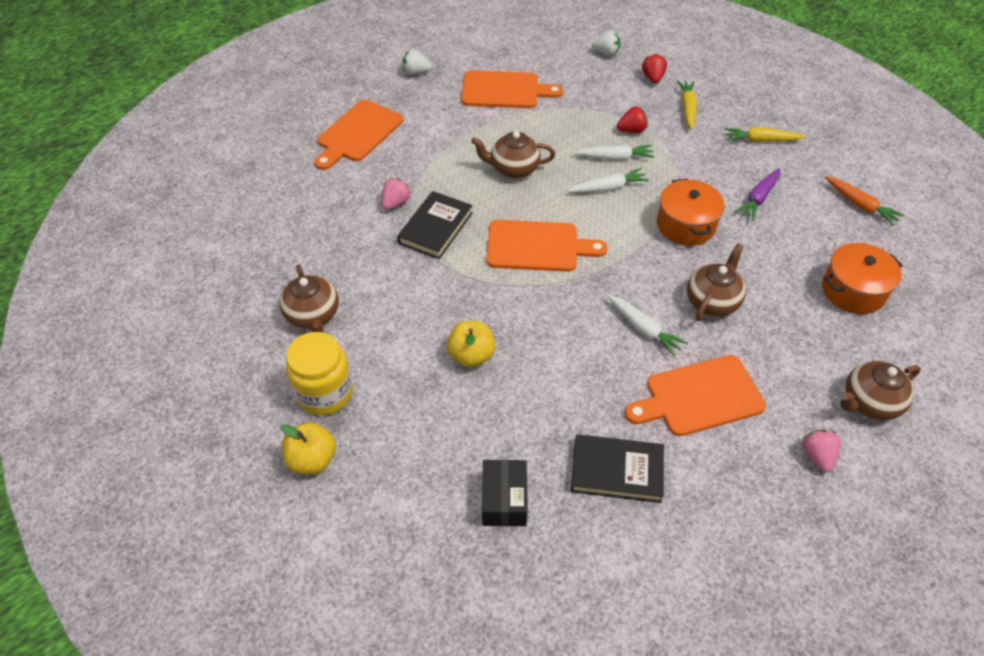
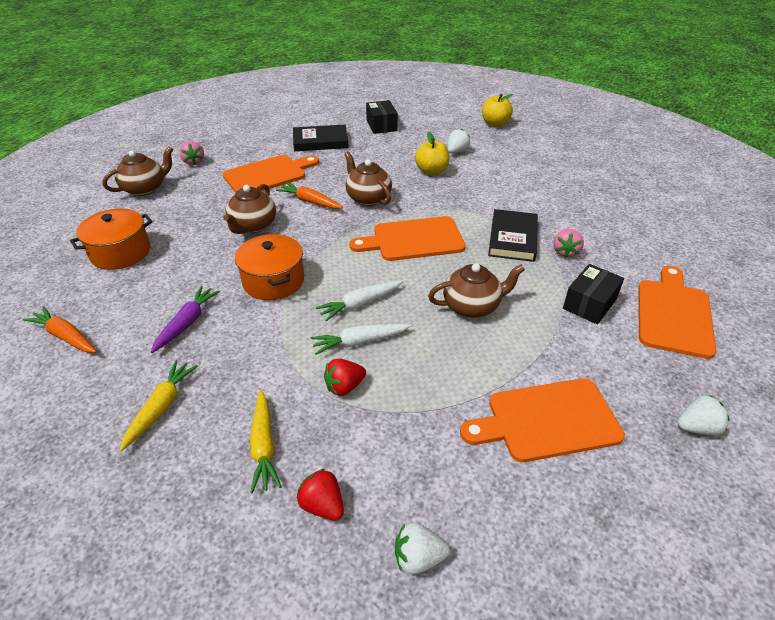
camera: 165 degrees right, 10 degrees down
(313, 315) = (557, 173): brown teapot -> brown teapot (368, 198)
(325, 393) = (512, 144): yellow jar -> none
(415, 394) = (456, 151): none -> white strawberry
(416, 153) = (589, 304): none -> black box
(644, 329) = (310, 201): white carrot -> orange carrot
(653, 78) = (322, 505): red strawberry -> red strawberry turned 150 degrees clockwise
(761, 140) = (161, 407): yellow carrot -> yellow carrot turned 60 degrees counterclockwise

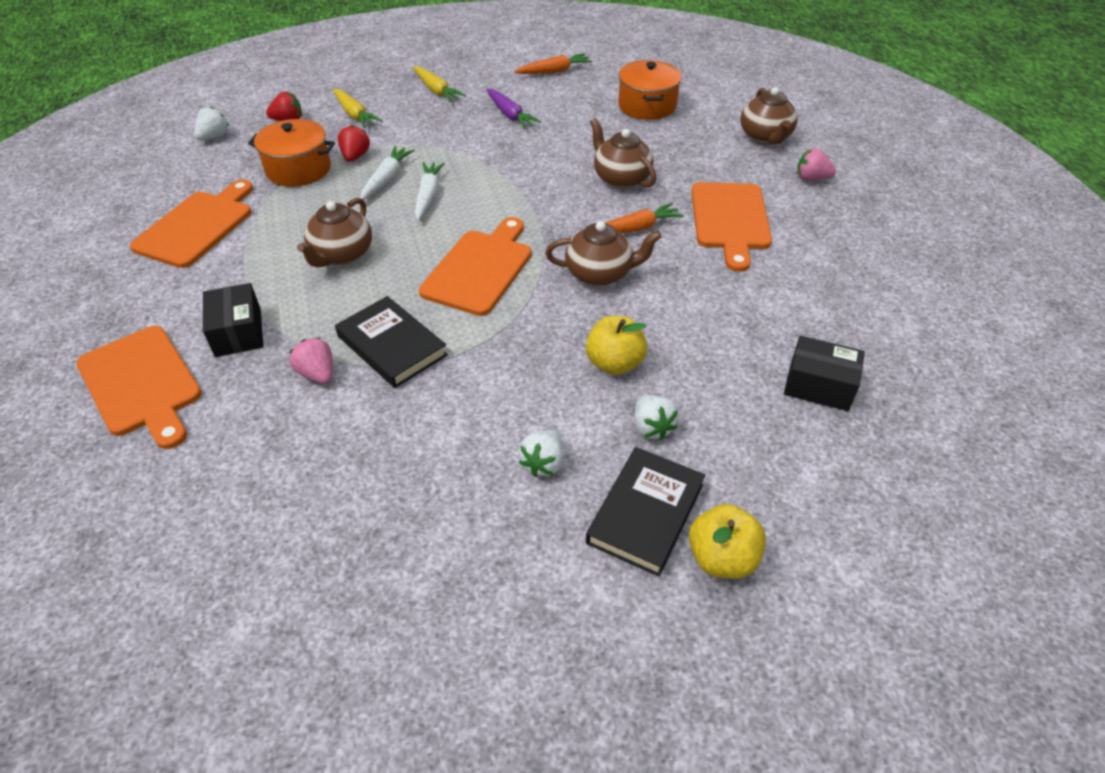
camera: 125 degrees right, 5 degrees up
(264, 446) = (355, 114): yellow carrot -> yellow carrot turned 150 degrees counterclockwise
(273, 281) = (516, 164): orange pot -> orange pot (298, 169)
(320, 141) = (800, 295): black book -> black book (645, 513)
(697, 427) = (74, 294): white strawberry -> white strawberry (543, 463)

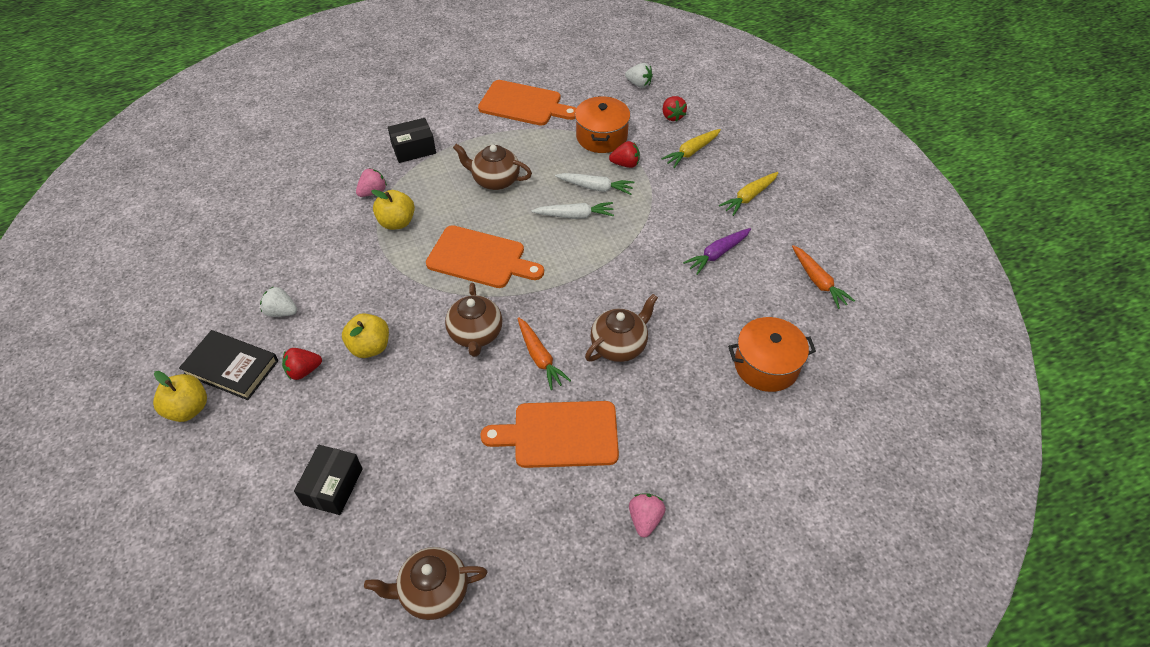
camera: 85 degrees right, 5 degrees up
(141, 384) = (371, 121): orange cutting board -> none
(392, 346) = (397, 222): black book -> yellow apple
(652, 427) = (303, 371): white strawberry -> red strawberry
(765, 137) = (725, 479): brown teapot -> brown teapot (433, 591)

